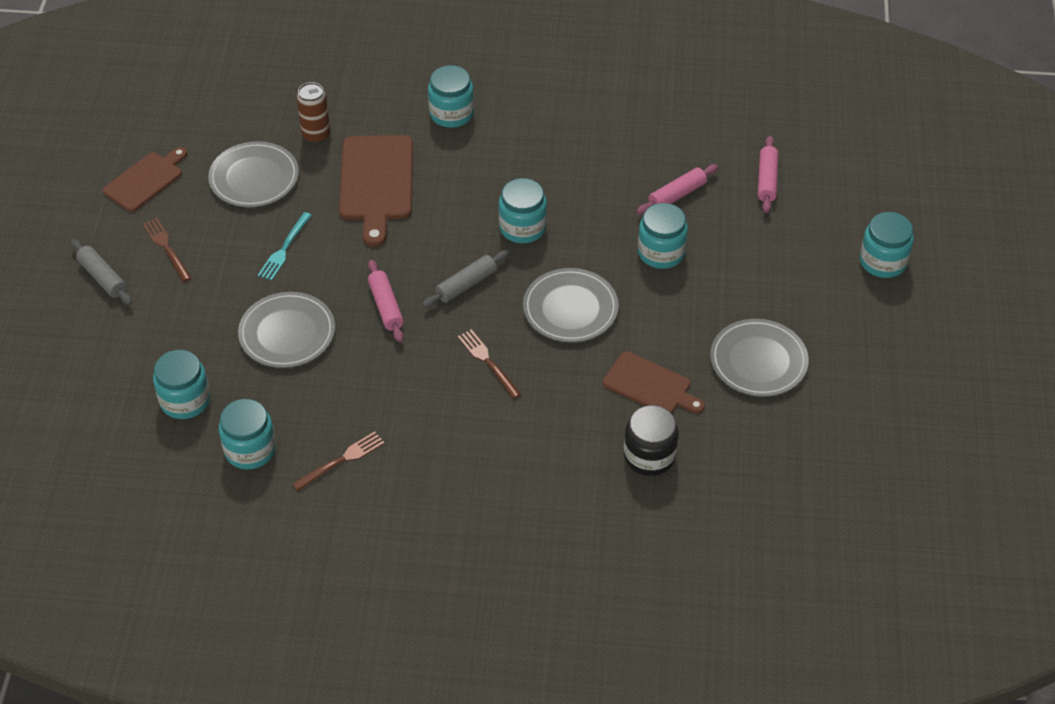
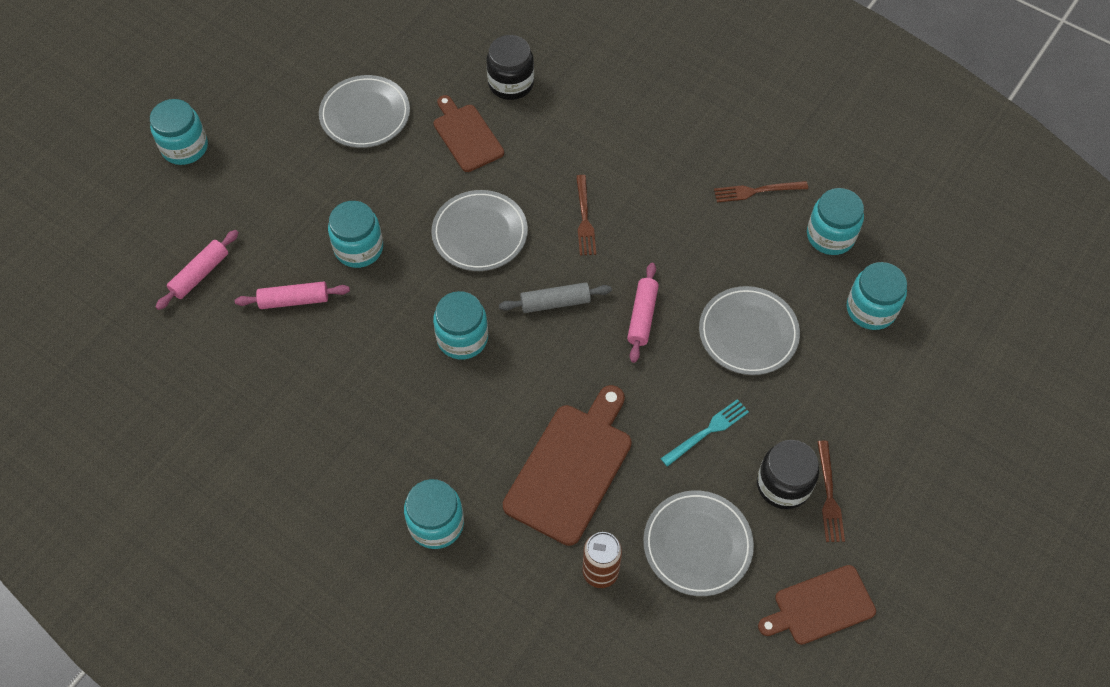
camera: 150 degrees left, 10 degrees up
(103, 277) = (909, 490): grey rolling pin -> none
(206, 240) = (783, 485): none -> black jar

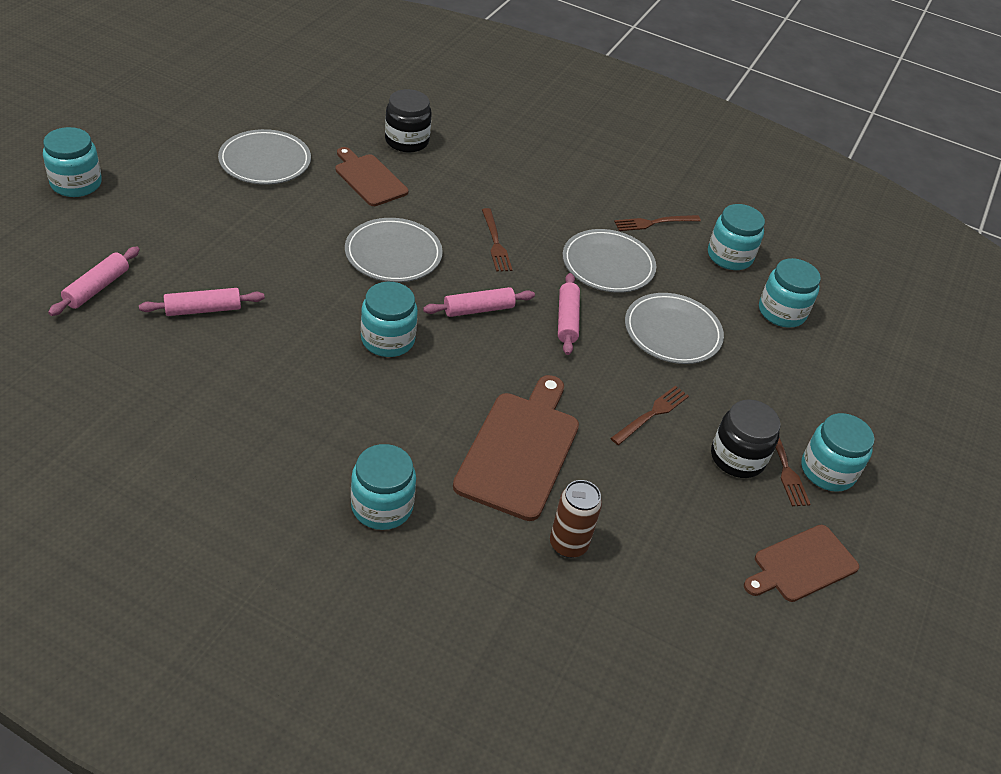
camera: 15 degrees left, 15 degrees down
(359, 248) = (269, 266): turquoise jar -> turquoise jar (827, 471)
(555, 302) = (478, 309): grey rolling pin -> pink rolling pin
(697, 544) = (664, 514): grey plate -> grey plate (608, 264)
(707, 431) = (652, 414): turquoise fork -> brown fork

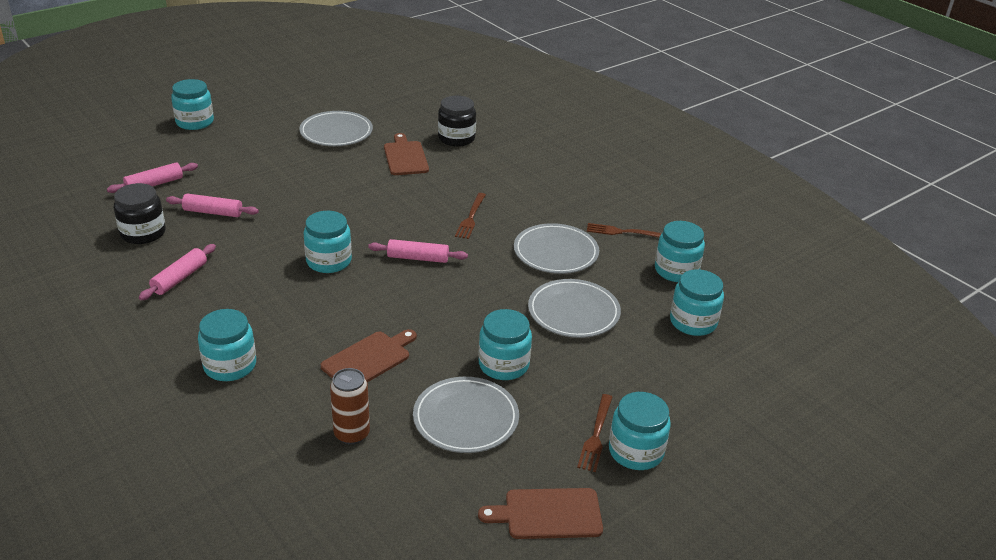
camera: 30 degrees right, 10 degrees down
(393, 254) = (381, 208): grey plate -> grey plate (466, 418)
(520, 450) = (368, 359): brown cutting board -> brown cutting board, size x0.64
(567, 320) = (486, 282): pink rolling pin -> pink rolling pin (180, 278)
(652, 414) = (503, 365): brown fork -> turquoise jar
(737, 457) = (555, 417): black jar -> black jar (143, 233)

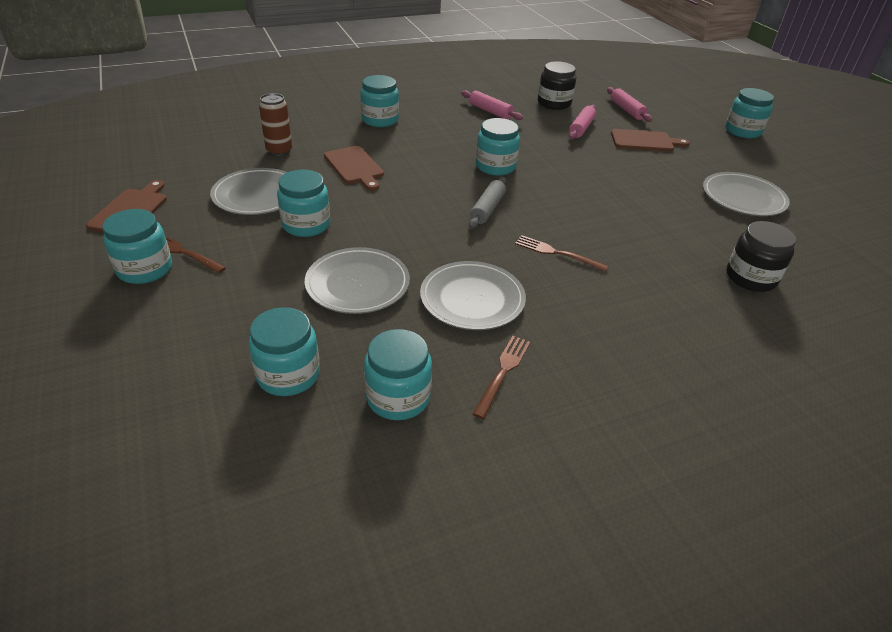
camera: 105 degrees right, 5 degrees up
(405, 157) = (693, 232): brown cutting board -> brown cutting board (645, 141)
(418, 258) = (487, 209): pink rolling pin -> grey rolling pin

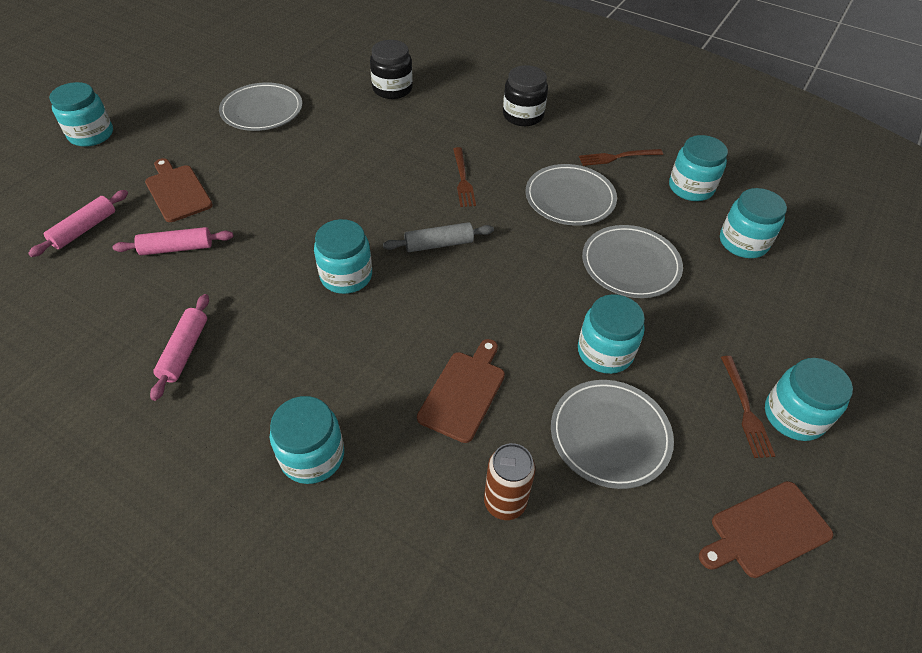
camera: 125 degrees left, 10 degrees up
(554, 103) = (105, 300): black jar -> black jar (523, 115)

